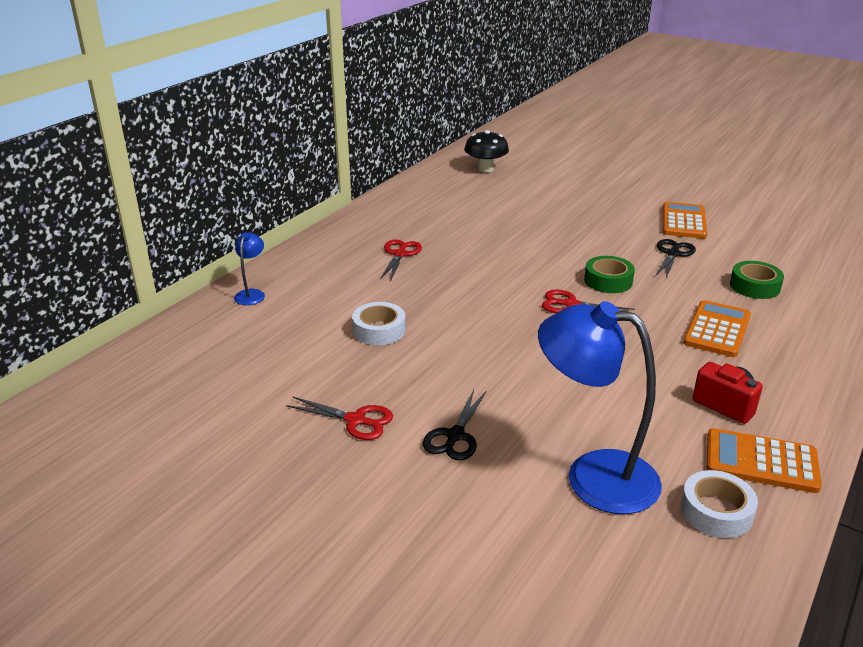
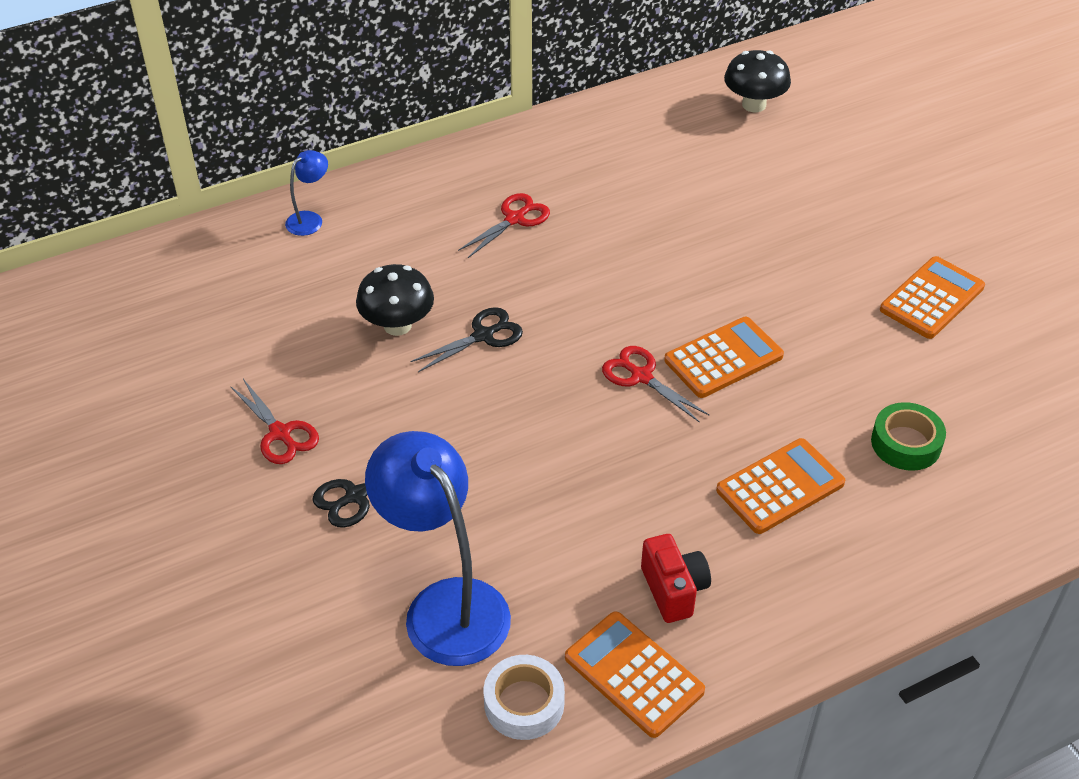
camera: 30 degrees right, 15 degrees up
(379, 330) = (397, 325): white tape -> black mushroom
(608, 281) = (723, 358): green tape -> orange calculator
(673, 254) = (854, 348): black scissors -> black scissors (483, 336)

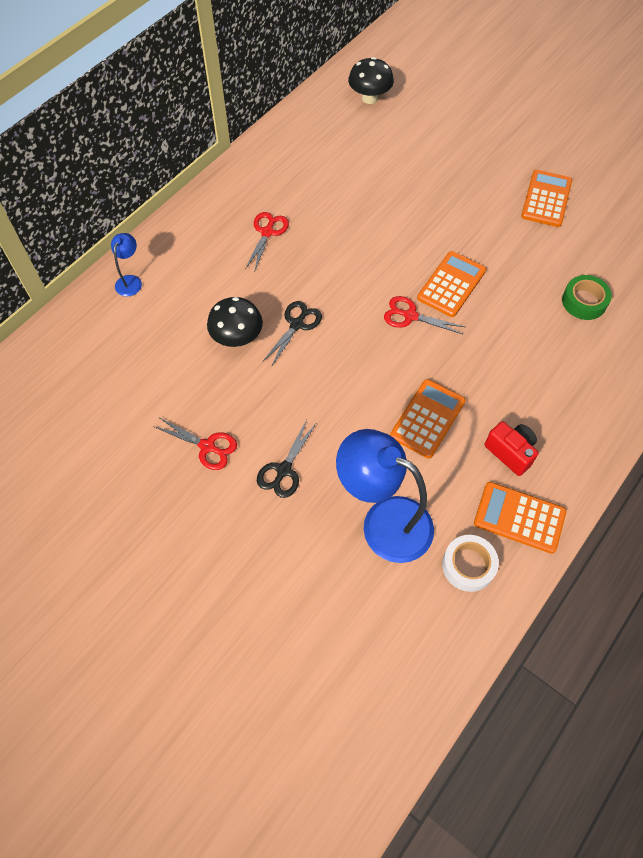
camera: 25 degrees left, 15 degrees up
(780, 487) = (531, 359): orange calculator -> orange calculator (427, 419)

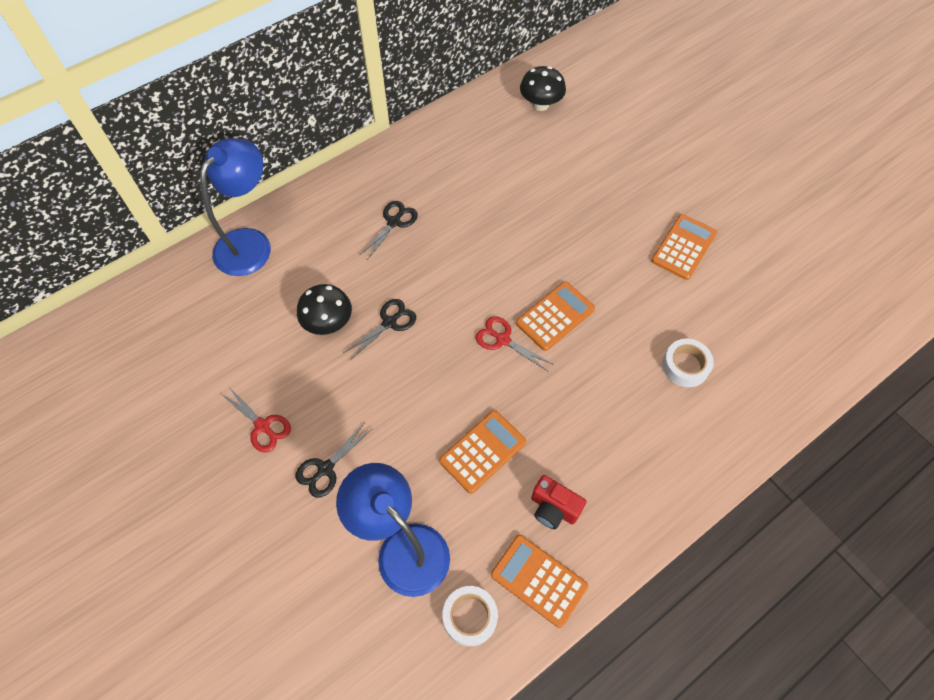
camera: 15 degrees right, 0 degrees up
(130, 281) = (250, 242): blue lamp -> blue lamp, size x2.21
(267, 232) = (394, 222): red scissors -> black scissors
(510, 452) = (553, 508): red camera -> red camera turned 150 degrees clockwise
(584, 301) = (685, 366): green tape -> white tape

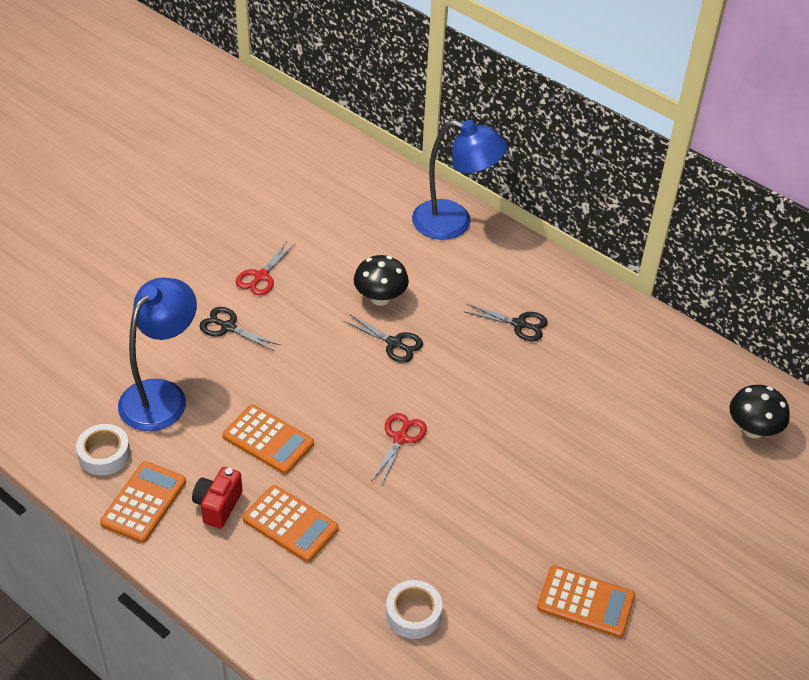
camera: 75 degrees right, 15 degrees down
(555, 316) = (443, 481): orange calculator -> orange calculator (290, 524)

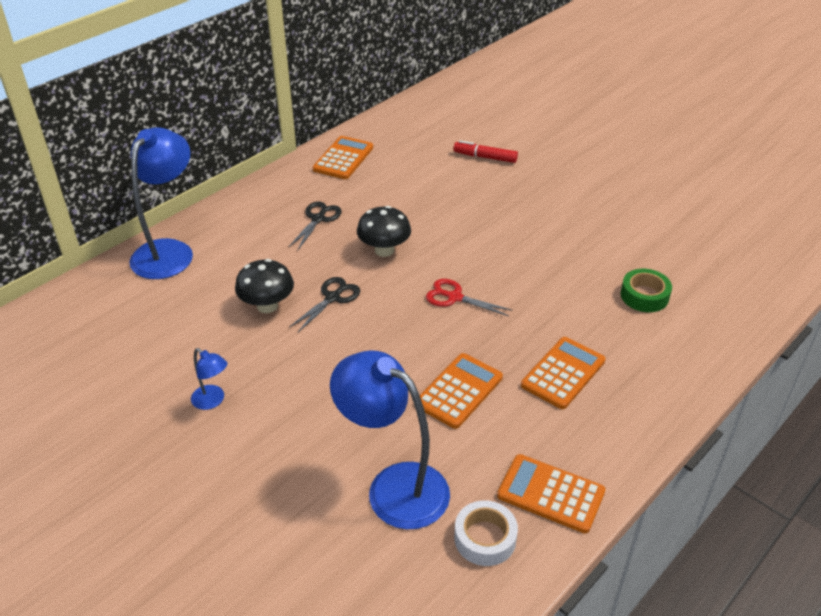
camera: 85 degrees left, 5 degrees down
(218, 506) = (548, 429): red camera -> none
(228, 327) = (291, 429): black scissors -> none
(261, 276) = (212, 401): red scissors -> blue lamp
(413, 614) = (644, 296): white tape -> green tape
(585, 602) = (612, 207): orange calculator -> orange calculator (343, 158)
(671, 473) = (485, 157): none -> red marker
(753, 429) = (442, 119): black mushroom -> black mushroom (384, 250)

